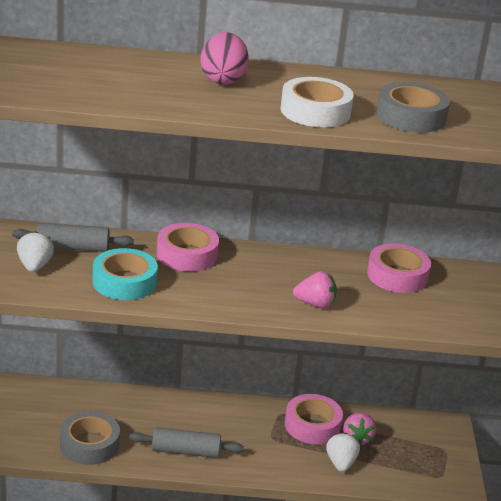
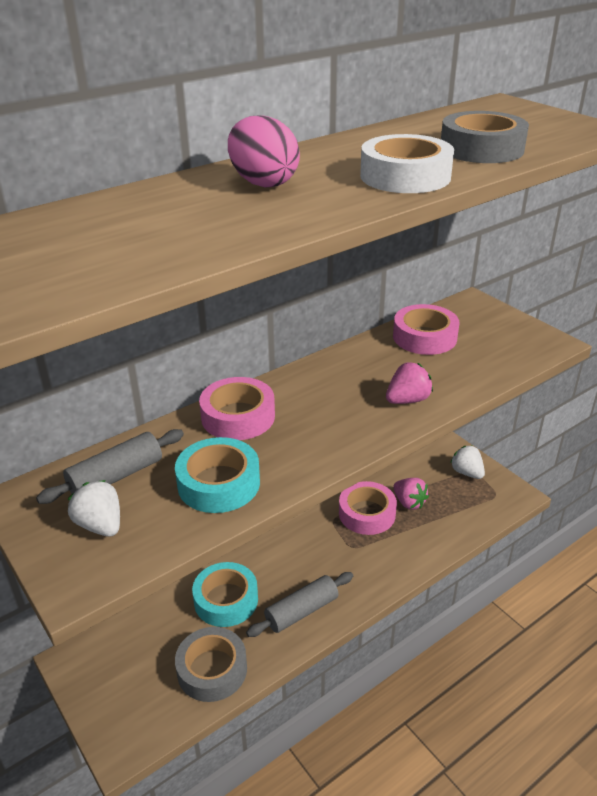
camera: 35 degrees left, 5 degrees up
(143, 414) = (226, 600): none -> turquoise tape
(341, 463) = (424, 533): white strawberry -> white strawberry (467, 472)

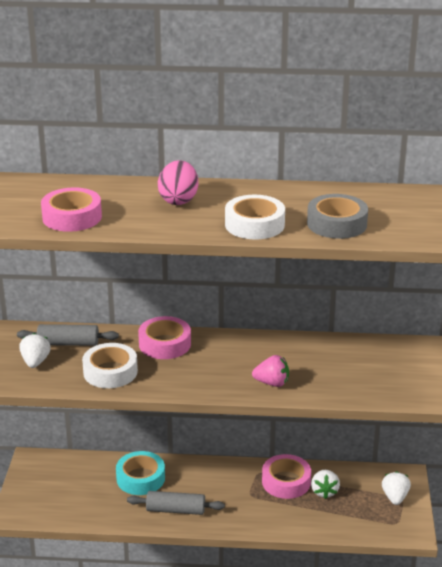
camera: 40 degrees right, 5 degrees down
(212, 669) = (94, 507): grey tape -> none
(219, 483) = (110, 372): turquoise tape -> white tape
(409, 502) = (324, 491): pink strawberry -> white strawberry
(424, 337) = (345, 353): pink tape -> pink tape (72, 217)

